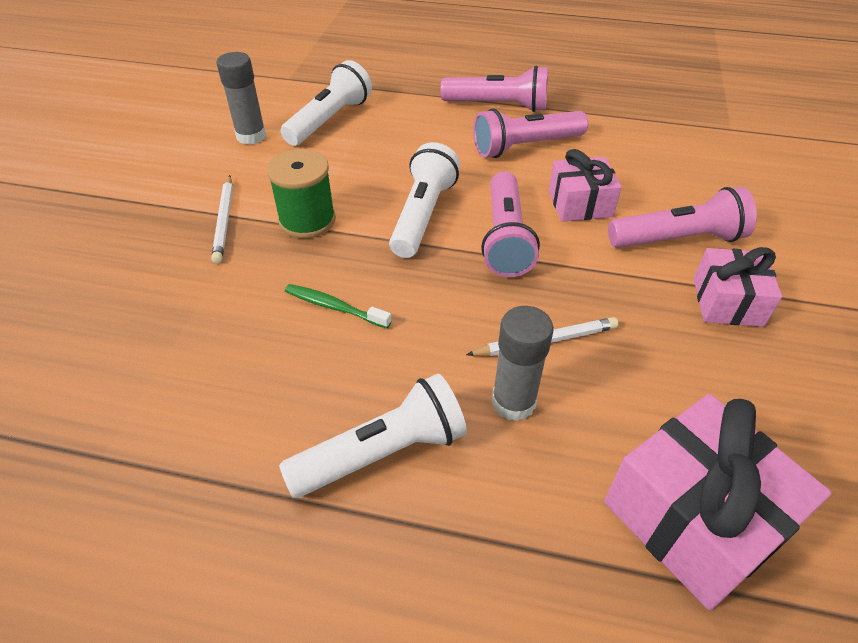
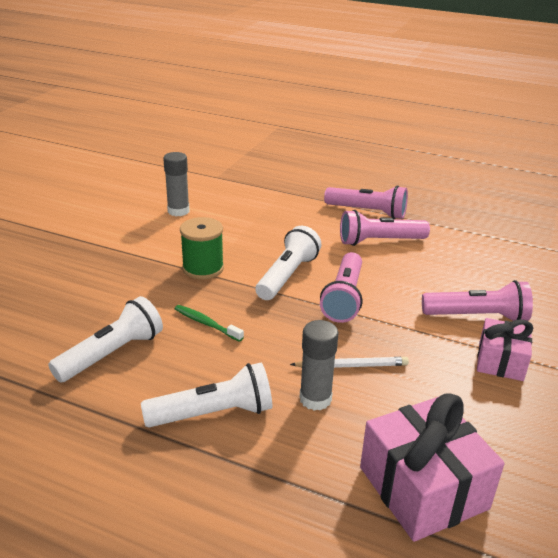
camera: 10 degrees right, 15 degrees down
(224, 221) = (145, 261): white pencil -> none
(330, 120) = (238, 207): white flashlight -> white flashlight (112, 354)
(580, 204) = (408, 283): pink gift -> none

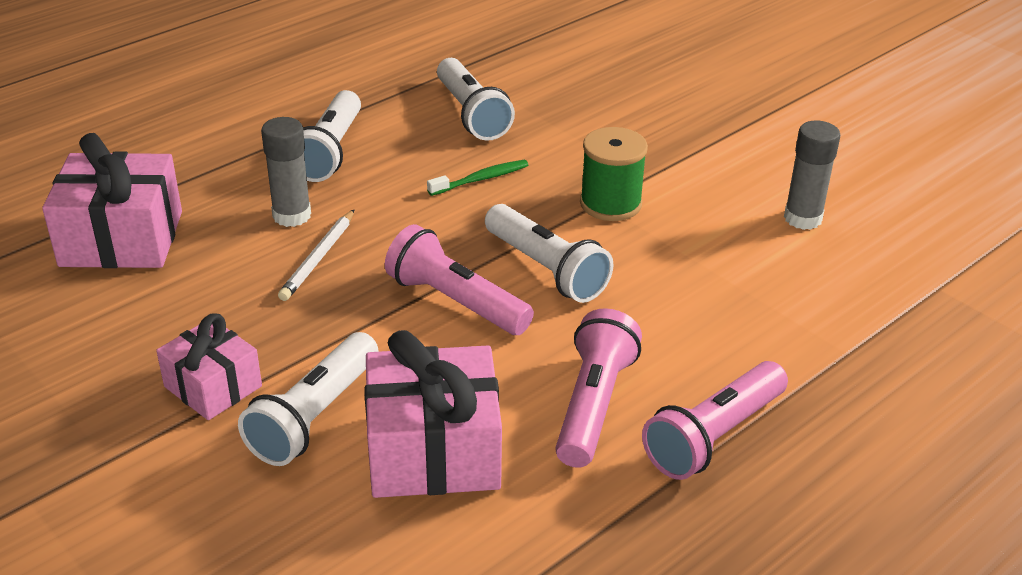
camera: 115 degrees right, 5 degrees up
(455, 274) = (433, 451): none -> pink gift
(477, 316) = (314, 416): pink flashlight -> white flashlight

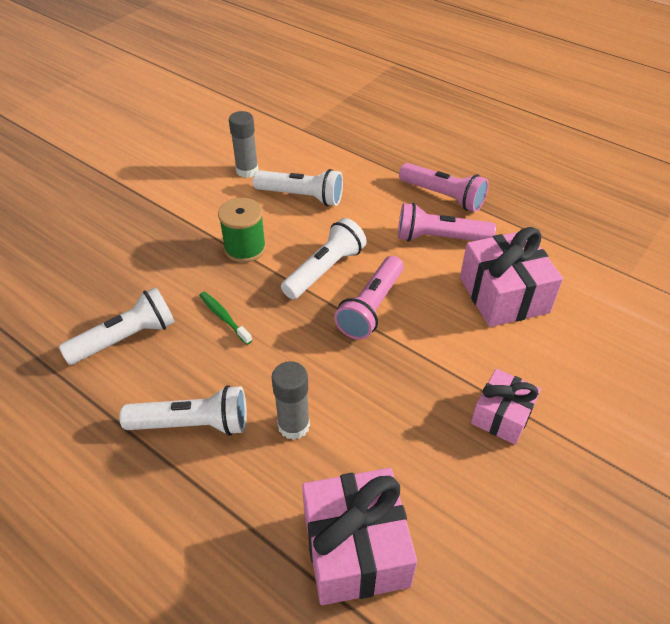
camera: 100 degrees left, 10 degrees up
(314, 416) = (503, 354): white flashlight -> white flashlight (301, 196)
(318, 258) = (345, 393): white pencil -> none

